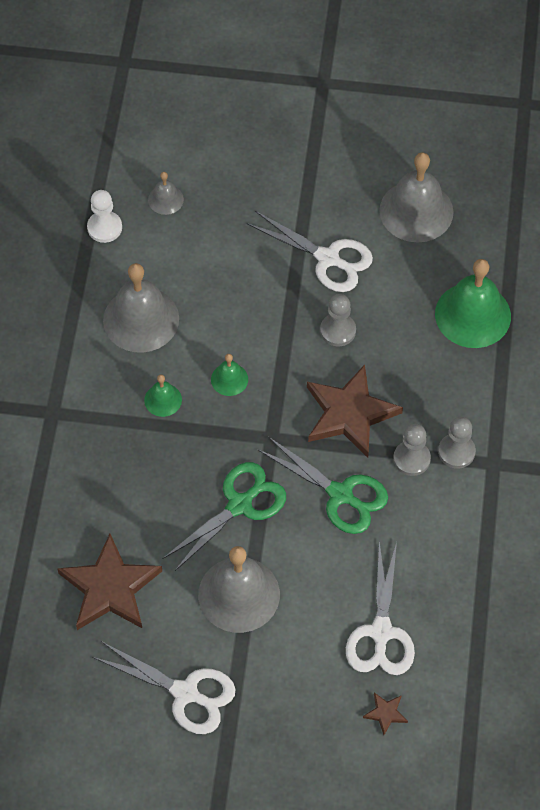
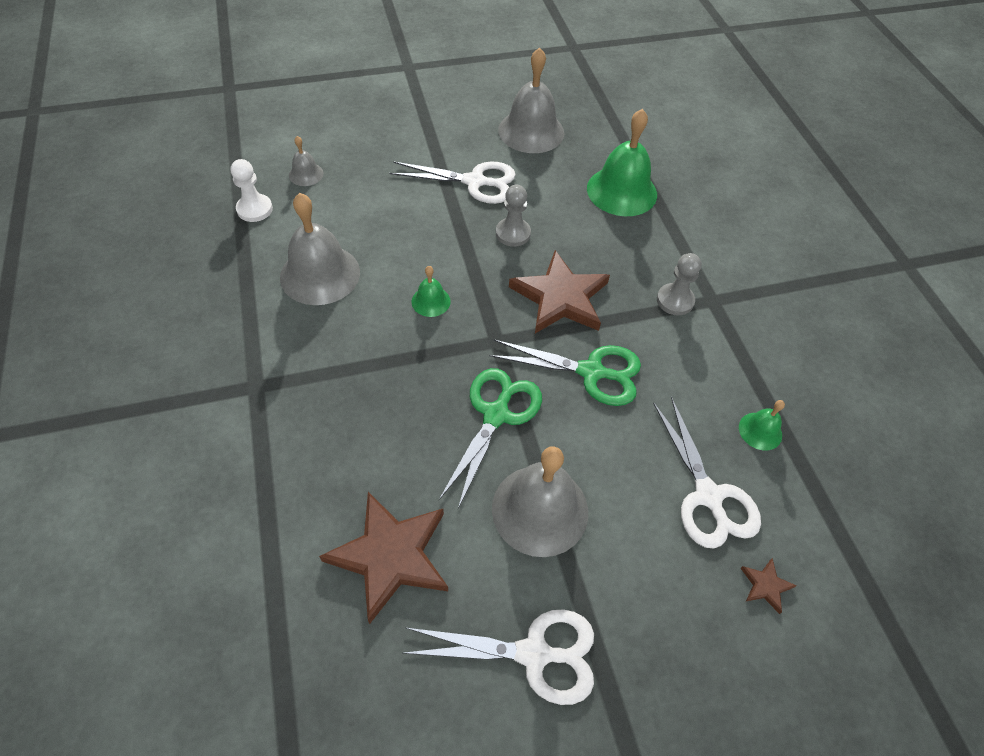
camera: 25 degrees left, 5 degrees down
(163, 400) = (371, 339): green bell -> green bell (760, 431)
(411, 459) = (639, 319): grey pawn -> none

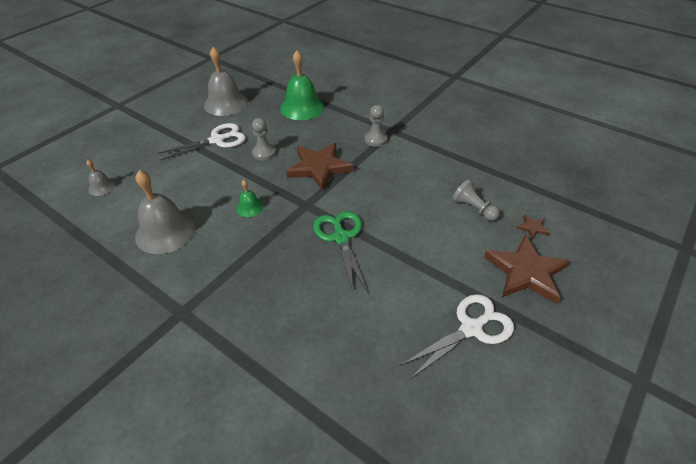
camera: 35 degrees left, 10 degrees down
(254, 209) = (83, 222): white pawn -> none
(390, 555) = (354, 339): brown star -> brown star (526, 272)
(540, 509) = (407, 264): grey bell -> none
(591, 372) = (368, 190): green scissors -> none
(708, 496) = (473, 209): white scissors -> grey pawn
(760, 431) = (466, 170): green bell -> none

